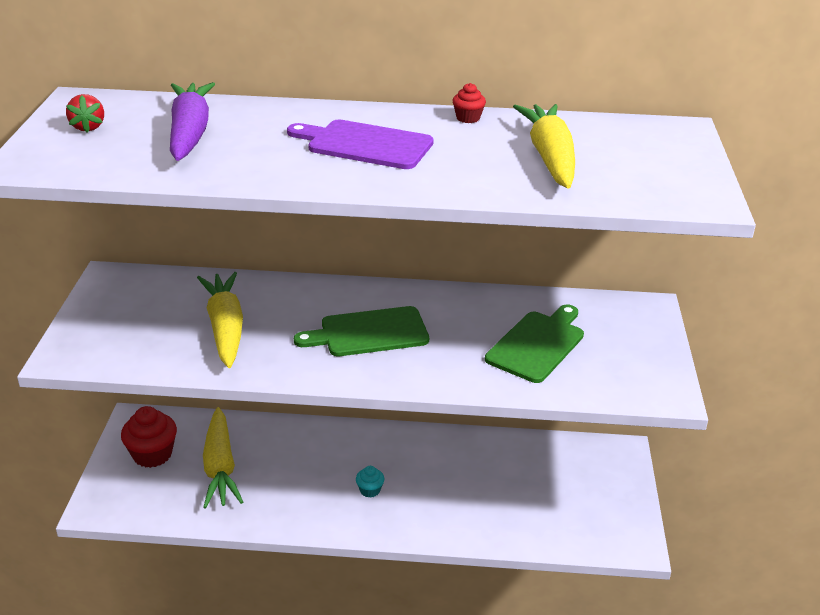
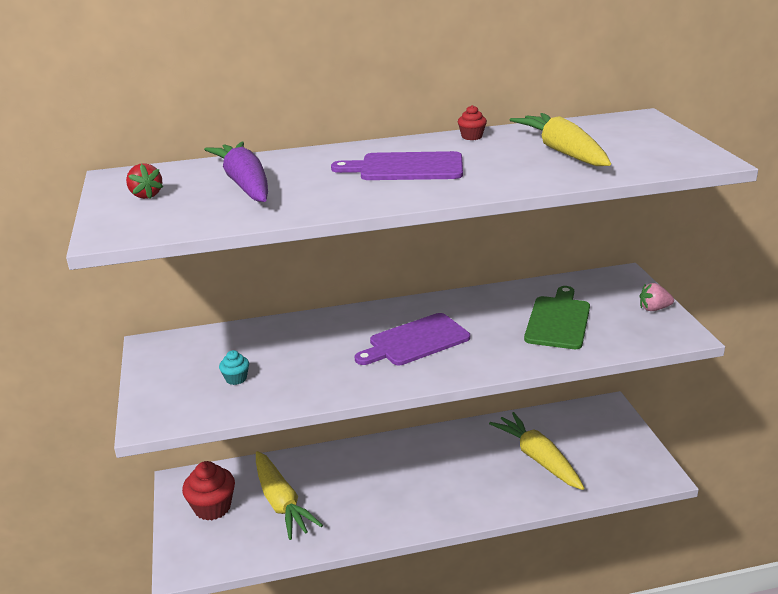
camera: 15 degrees left, 5 degrees down
(225, 328) = (287, 364): yellow carrot -> yellow carrot (538, 458)
(369, 333) = (416, 341): green cutting board -> purple cutting board
(370, 490) = (424, 488): turquoise cupcake -> turquoise cupcake (236, 378)
(656, 355) = (654, 309): none -> pink strawberry

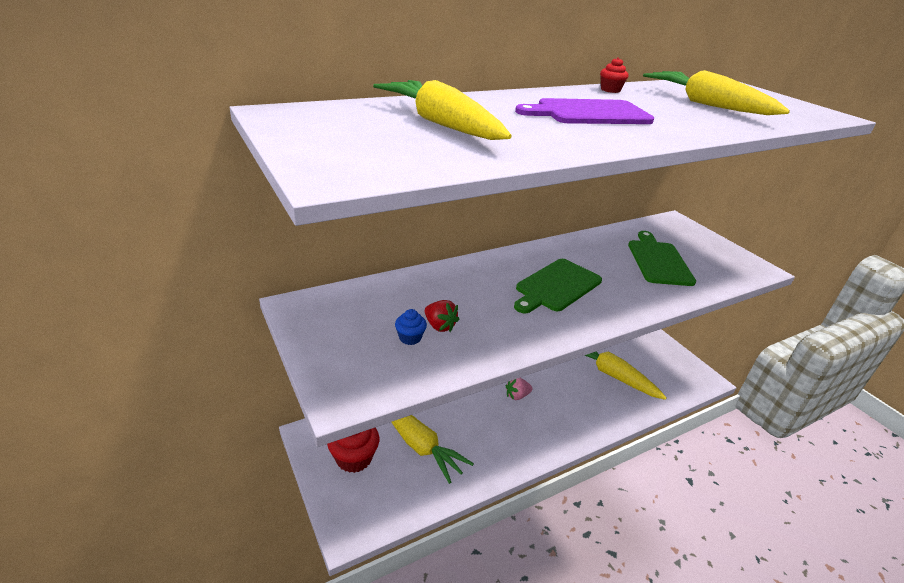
camera: 20 degrees left, 5 degrees up
(146, 195) = (334, 133): red strawberry -> red strawberry (439, 326)
(236, 378) = (410, 338): turquoise cupcake -> blue cupcake
(245, 184) = (441, 124): purple carrot -> yellow carrot
(416, 341) = (556, 286): purple cutting board -> green cutting board
(654, 309) = (720, 247): pink strawberry -> pink strawberry (517, 395)

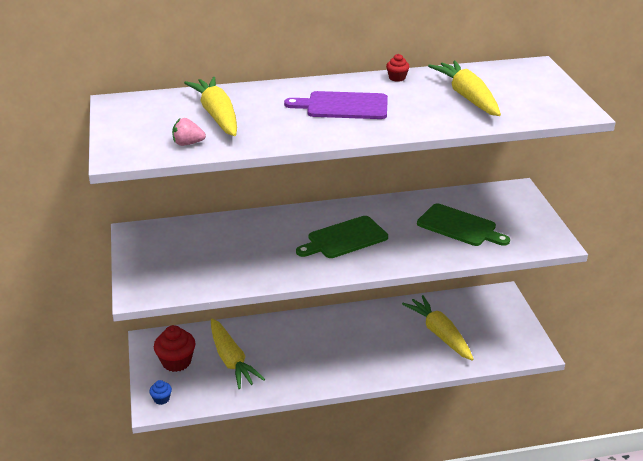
camera: 20 degrees right, 0 degrees up
(410, 338) = (202, 263): blue cupcake -> blue cupcake (161, 399)
(439, 326) = (229, 258): red strawberry -> none
(517, 395) = (336, 338): pink strawberry -> pink strawberry (188, 143)
(658, 261) = (459, 226): green cutting board -> green cutting board turned 105 degrees clockwise

